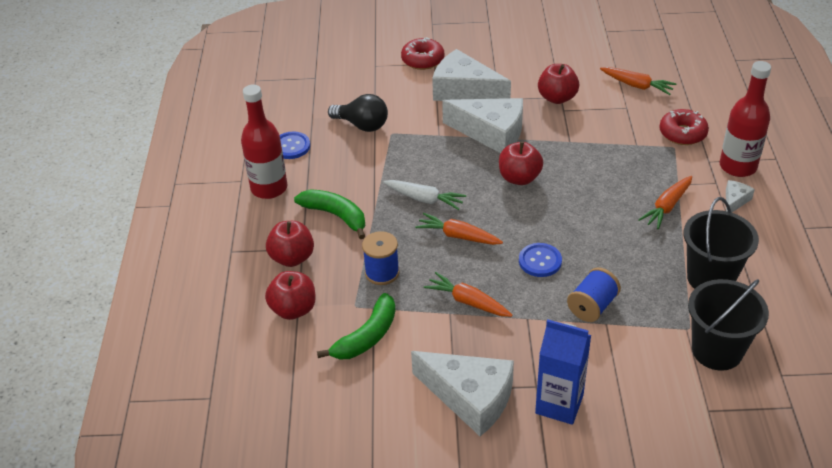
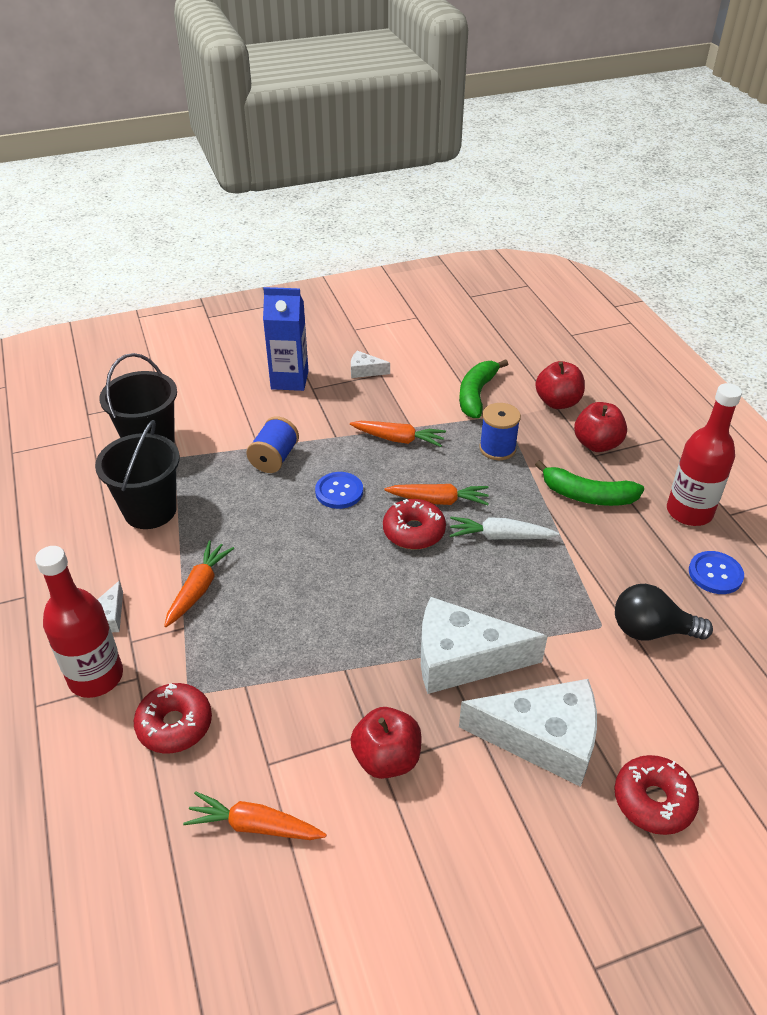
camera: 160 degrees right, 0 degrees up
(470, 398) = (365, 371): white cheese -> white cheese, size x0.44
(489, 216) = (414, 531): none -> red donut
(519, 178) = (396, 591): red apple -> none

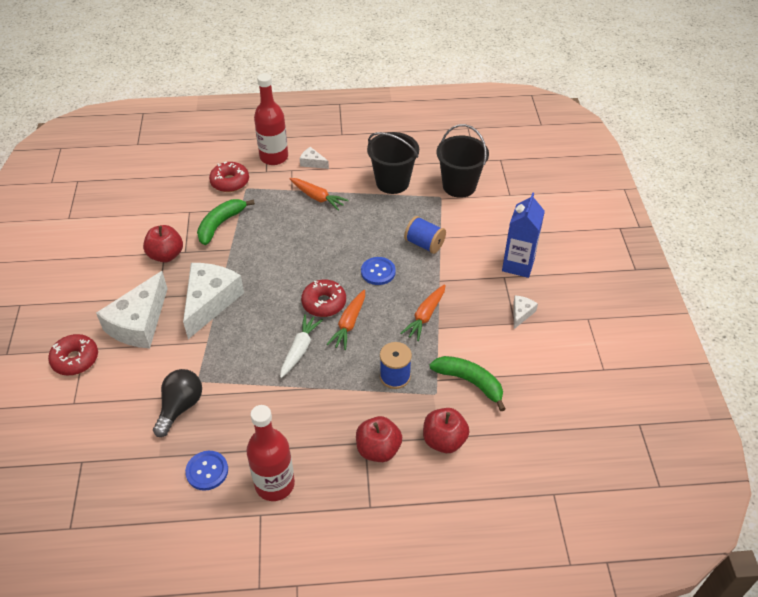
camera: 105 degrees right, 5 degrees up
(255, 826) = (159, 203): orange carrot -> none
(587, 496) = (320, 418): green banana -> green banana (220, 224)

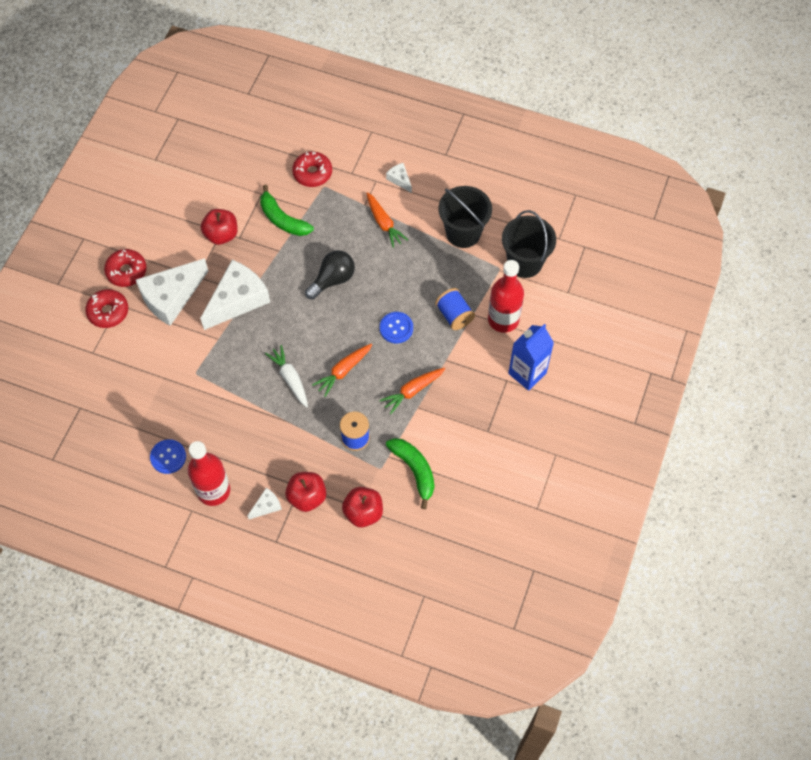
camera: 25 degrees right, 15 degrees up
(180, 407) = (171, 392): black light bulb -> black light bulb (333, 280)
(220, 224) = (282, 219): green banana -> green banana turned 105 degrees counterclockwise
(274, 157) = (366, 158): red bottle -> red bottle (503, 319)
(300, 349) = (290, 378): white carrot -> white carrot turned 75 degrees counterclockwise
(324, 303) = (332, 341): red donut -> red donut (126, 271)
(521, 313) = (499, 424): white cheese -> white cheese (266, 506)

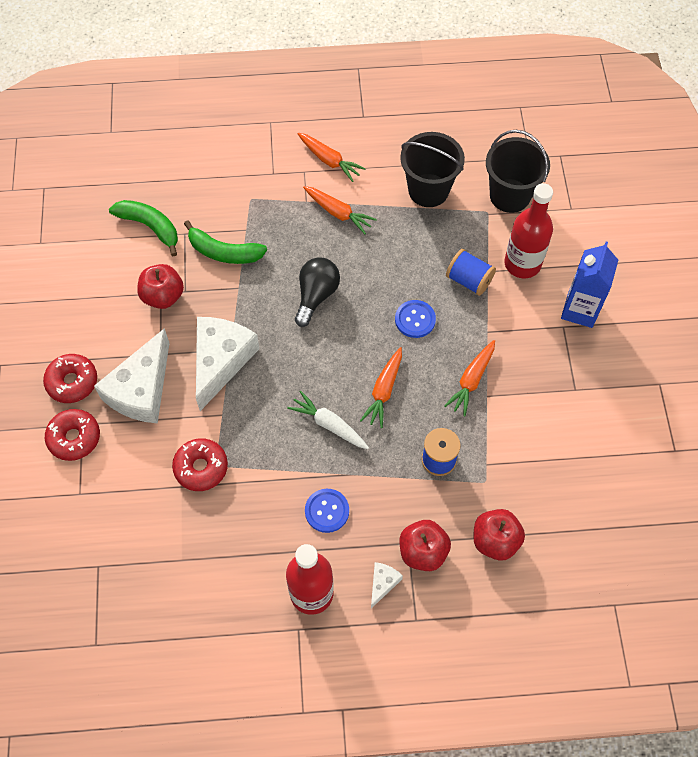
camera: 25 degrees left, 0 degrees up
(168, 457) = (236, 578): blue button -> blue button (327, 511)
(312, 173) = (230, 190): red donut -> red donut (201, 467)
(399, 179) = (329, 160): white cheese -> orange carrot
(414, 470) = (523, 467): green banana -> green banana (150, 227)

